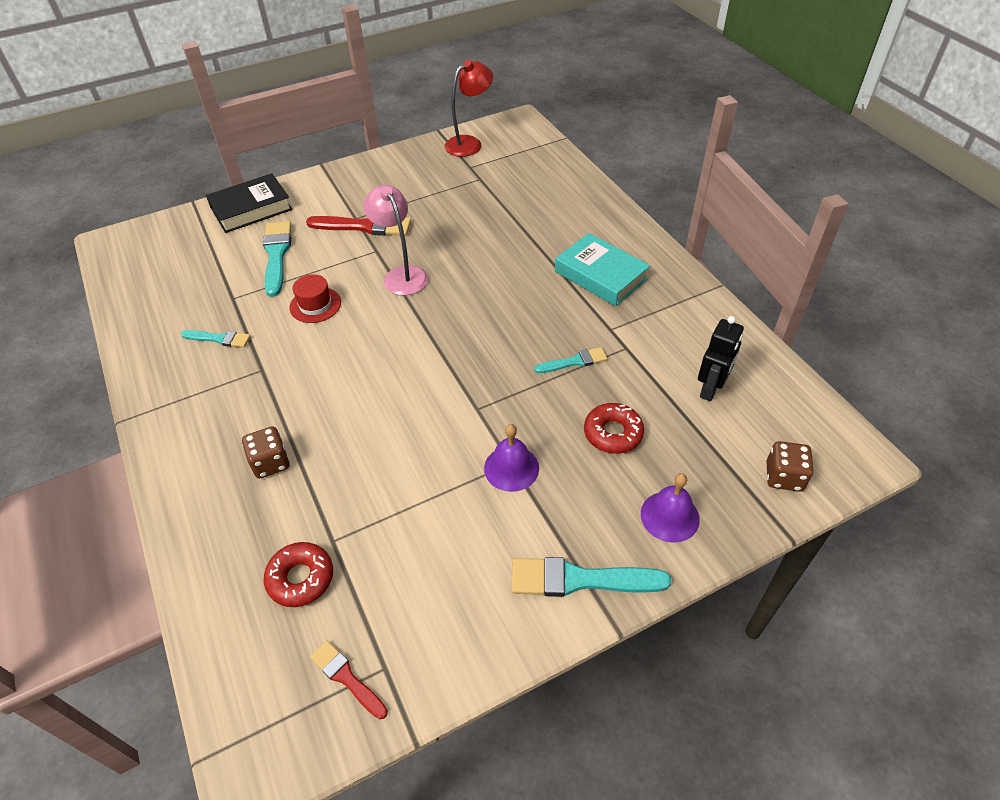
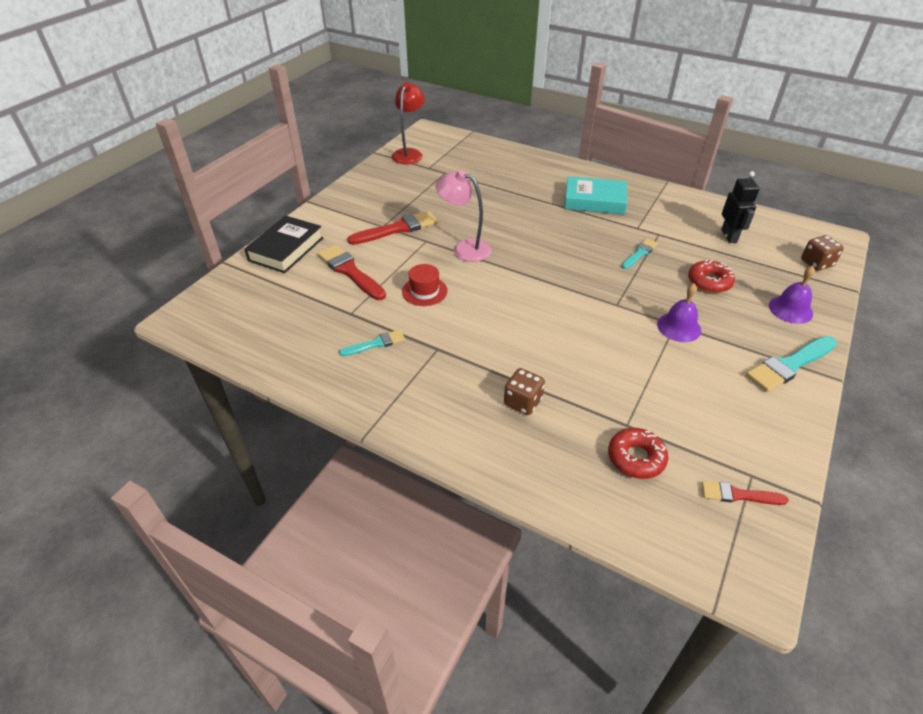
camera: 35 degrees left, 5 degrees down
(277, 255) = (350, 271): turquoise brush -> red brush

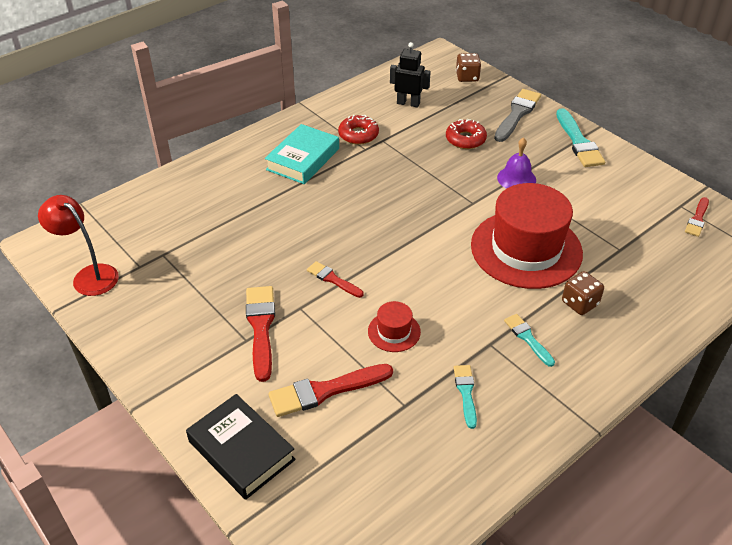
camera: 70 degrees left, 0 degrees up
(464, 248) = (333, 279): pink lamp -> red brush
(576, 351) = (526, 249): none -> red hat
(636, 458) = (655, 257): red donut -> red donut (358, 135)
(639, 253) = (406, 162): turquoise brush -> turquoise brush (527, 338)
(790, 309) = (517, 114): purple bell -> grey brush

